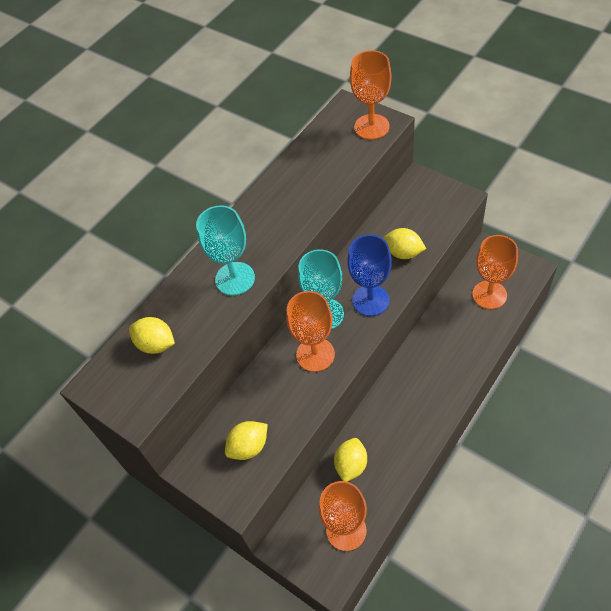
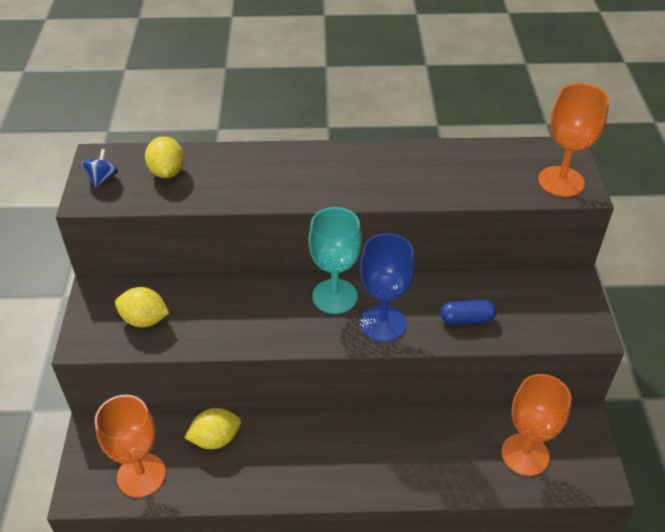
camera: 45 degrees right, 10 degrees down
(122, 393) = (102, 178): none -> blue spinning top
(235, 279) = (279, 183): turquoise goblet -> none
(315, 354) = (282, 314): orange goblet -> none
(403, 253) = (467, 319): yellow lemon -> blue capsule

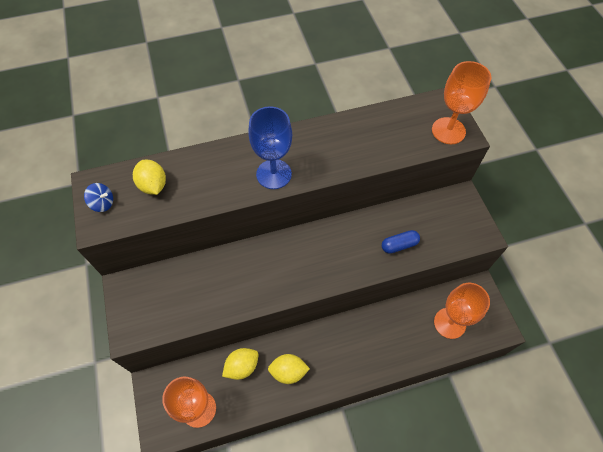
camera: 15 degrees left, 15 degrees up
(102, 178) = (103, 203): blue spinning top -> blue spinning top turned 105 degrees clockwise
(144, 320) = (169, 303): yellow lemon -> yellow lemon (288, 371)
(334, 296) = (302, 248): turquoise goblet -> none
(383, 323) = (343, 263): blue goblet -> blue goblet (274, 174)

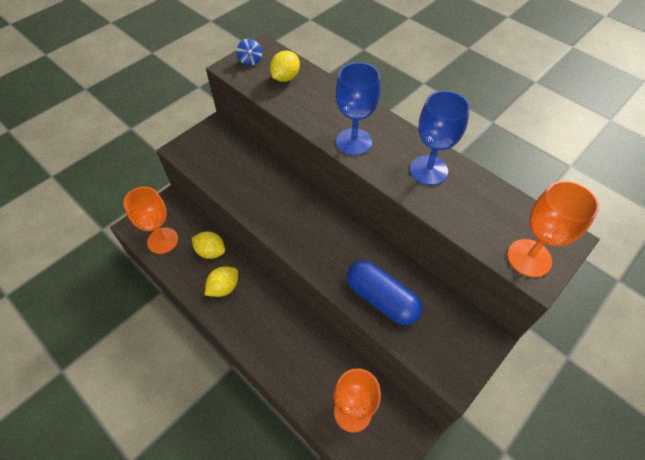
camera: 60 degrees right, 5 degrees down
(288, 371) = (224, 288): yellow lemon -> yellow lemon turned 75 degrees clockwise
(338, 141) = (428, 170): none -> blue goblet
(399, 245) = (382, 299): blue capsule -> blue capsule, size x1.81

